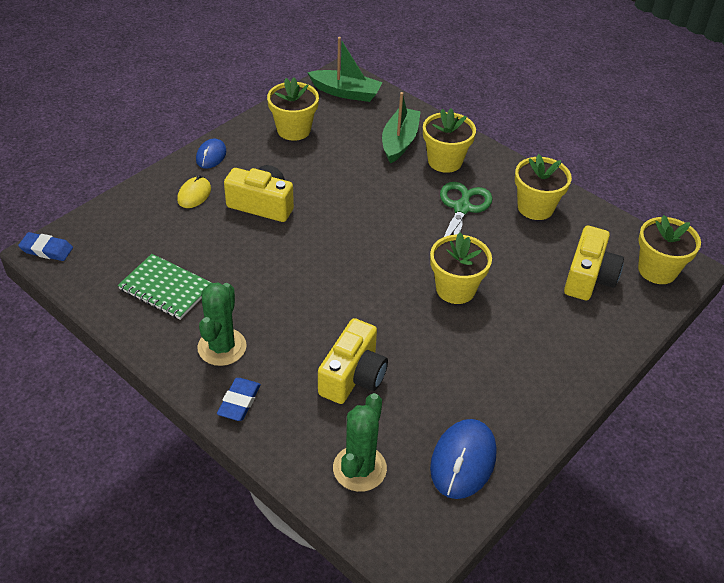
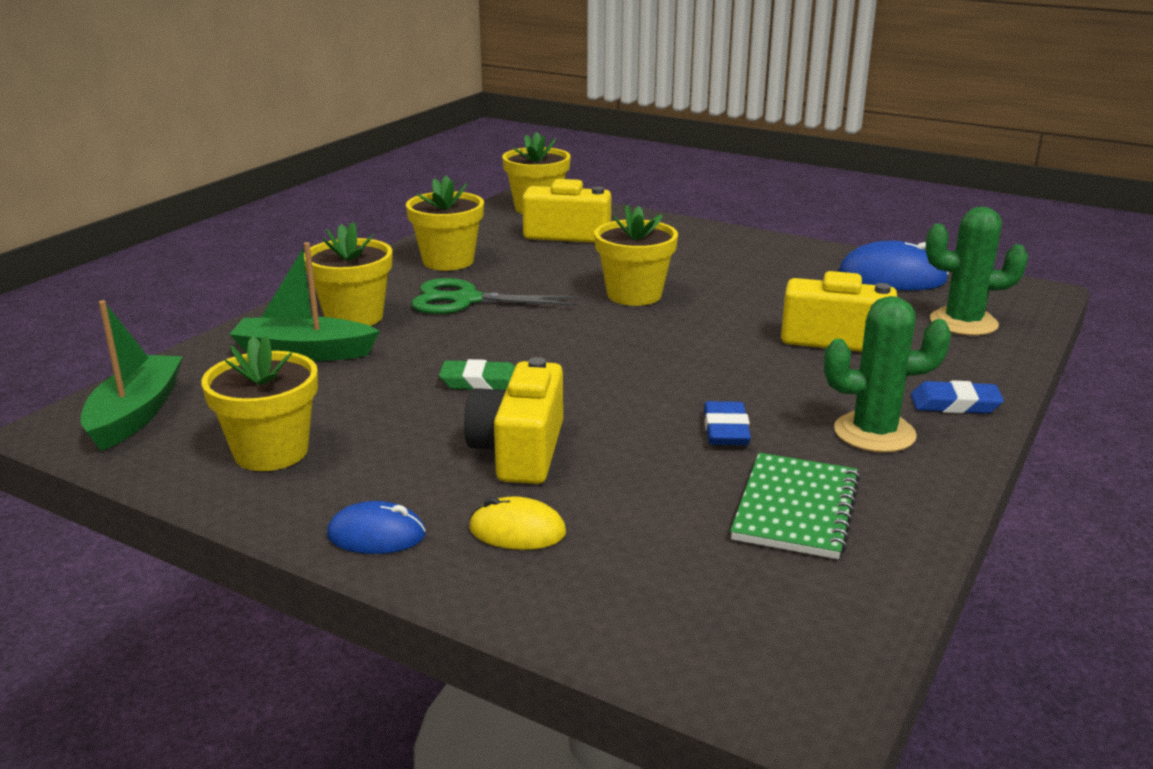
camera: 100 degrees left, 20 degrees down
(46, 250) = (801, 701): blue eraser -> blue eraser (726, 430)
(342, 201) = (481, 382): none -> green eraser

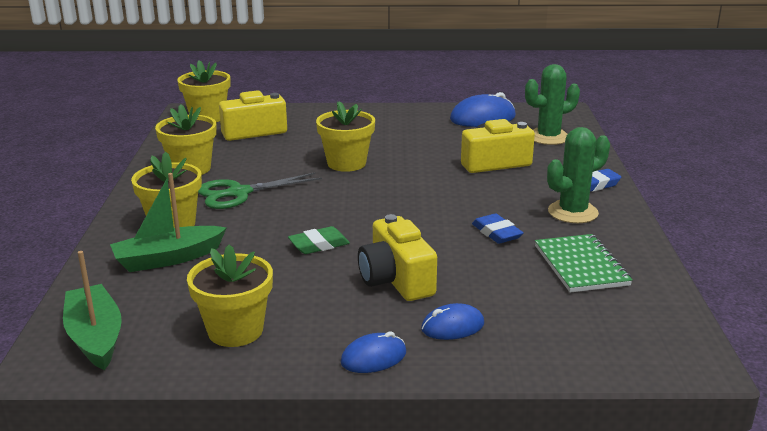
camera: 30 degrees left, 0 degrees up
(517, 530) = (452, 326): yellow mouse -> blue mouse

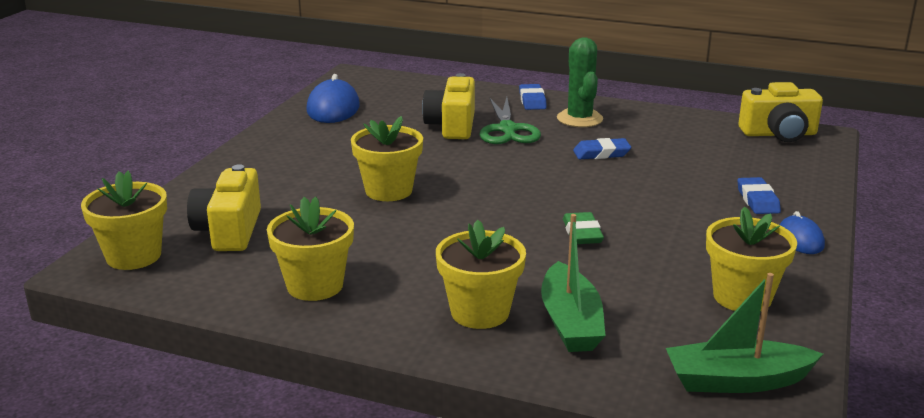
camera: 70 degrees left, 0 degrees up
(239, 193) = (420, 261): green scissors -> green scissors (507, 129)
(396, 280) = (671, 209): yellow camera -> yellow camera (779, 134)
(452, 326) = (757, 200): blue mouse -> blue eraser
(548, 137) = (412, 93): green cactus -> none
(581, 265) = (675, 136): green notebook -> none

